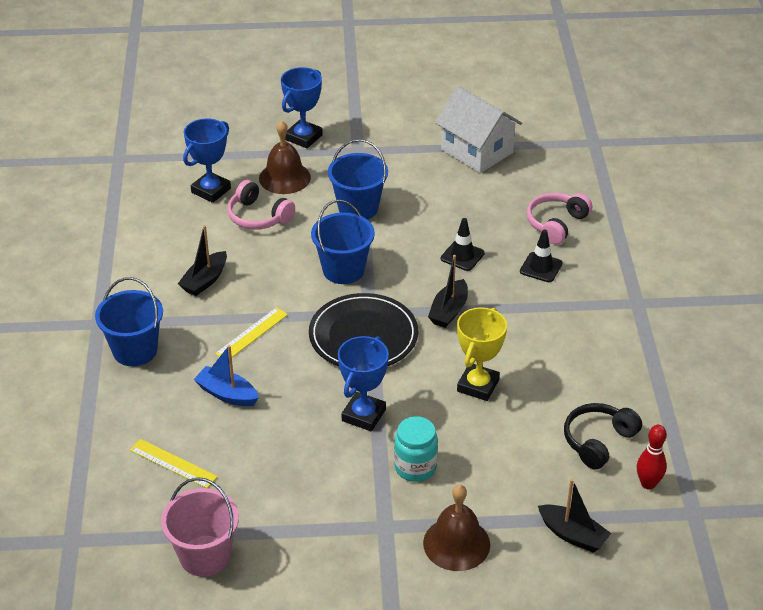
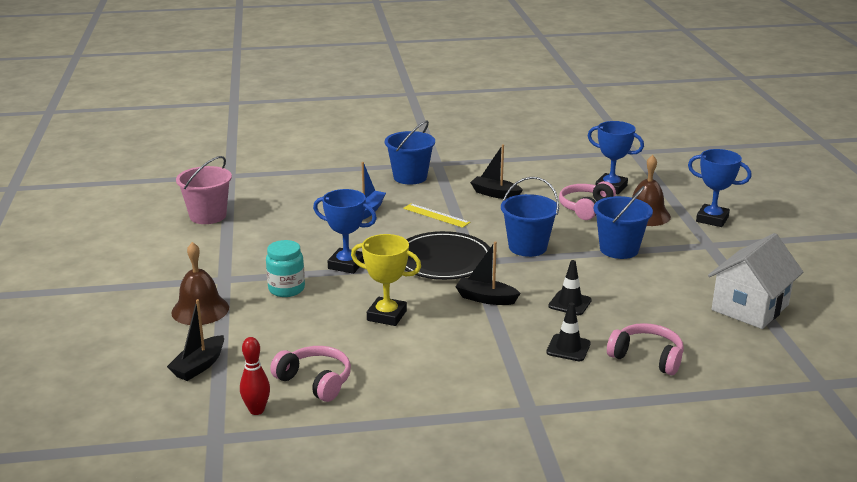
camera: 85 degrees right, 15 degrees down
(173, 463) = (295, 199): yellow ruler -> none
(598, 441) = (315, 381): black headphones -> pink headphones

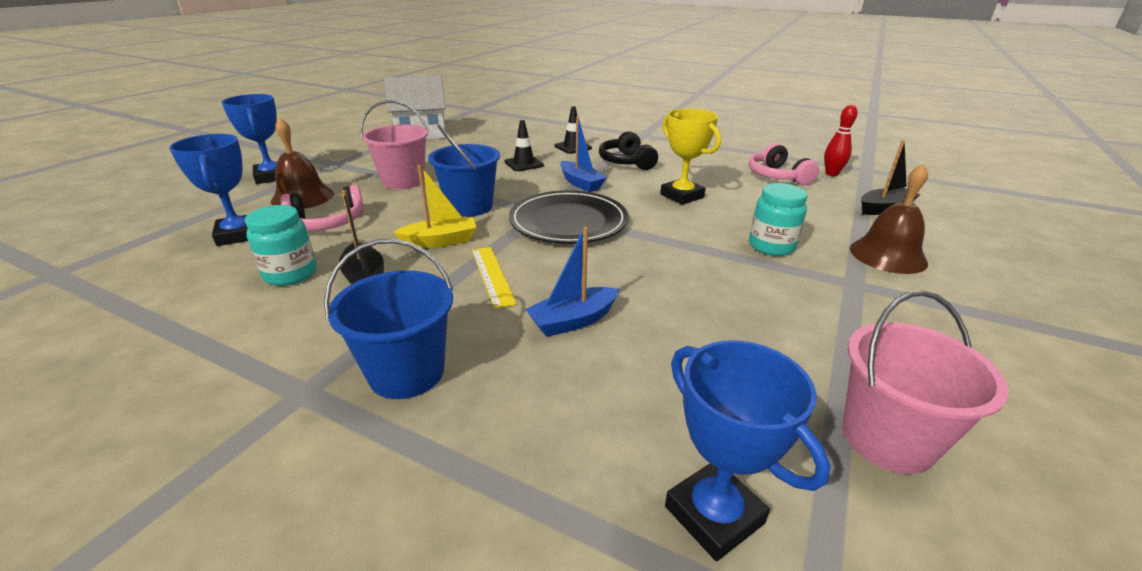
camera: 145 degrees left, 5 degrees up
(346, 265) = (680, 250): blue trophy -> blue trophy (714, 515)
(484, 344) = (626, 162): none -> black headphones
(485, 298) = (580, 183): black boat -> blue boat
(498, 221) = (440, 241): none -> yellow boat
(534, 184) = (290, 274): none -> turquoise jar
(619, 249) = (403, 181): blue bucket -> pink bucket
(647, 357) = (535, 133): pink headphones -> none

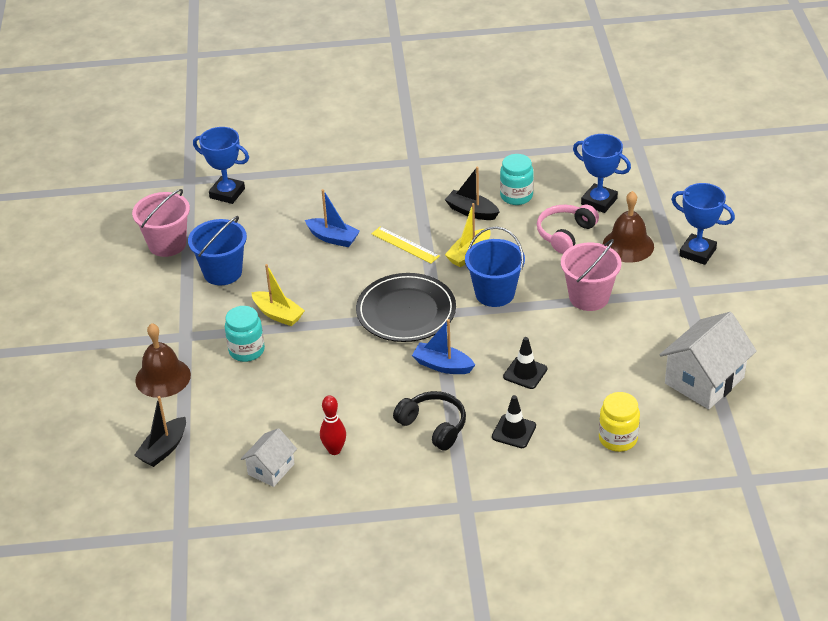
camera: 150 degrees right, 10 degrees up
(407, 372) = (382, 184): blue bucket -> blue bucket (222, 272)
(514, 131) = (618, 439): none -> yellow jar
(573, 321) = (333, 238): blue boat -> blue boat turned 90 degrees clockwise
(682, 196) = (343, 387): yellow trophy -> none
(715, 264) = (278, 314): none -> yellow boat
(777, 176) = (271, 469): pink headphones -> white house
(831, 174) = (217, 502): red bowling pin -> red bowling pin (334, 450)

